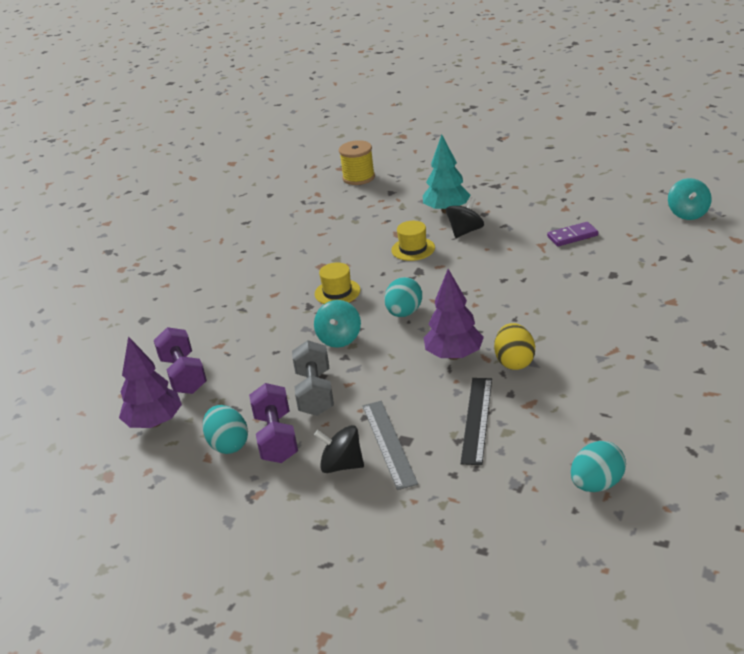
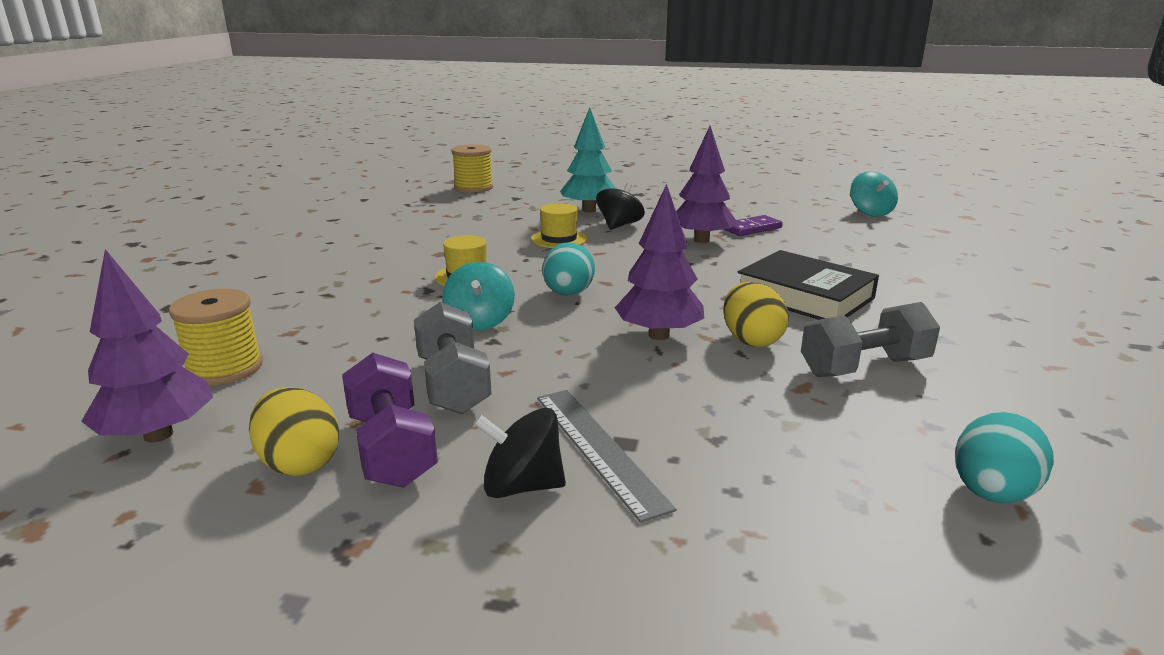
camera: 15 degrees left, 10 degrees down
(183, 375) = (225, 368): purple dumbbell -> yellow spool
(228, 444) = (299, 463): turquoise egg -> yellow egg
(476, 419) = (732, 409): black ruler -> none
(524, 252) = (701, 240): none -> purple tree
(574, 319) = (804, 296): none -> black book
(578, 389) = (864, 367): none -> grey dumbbell

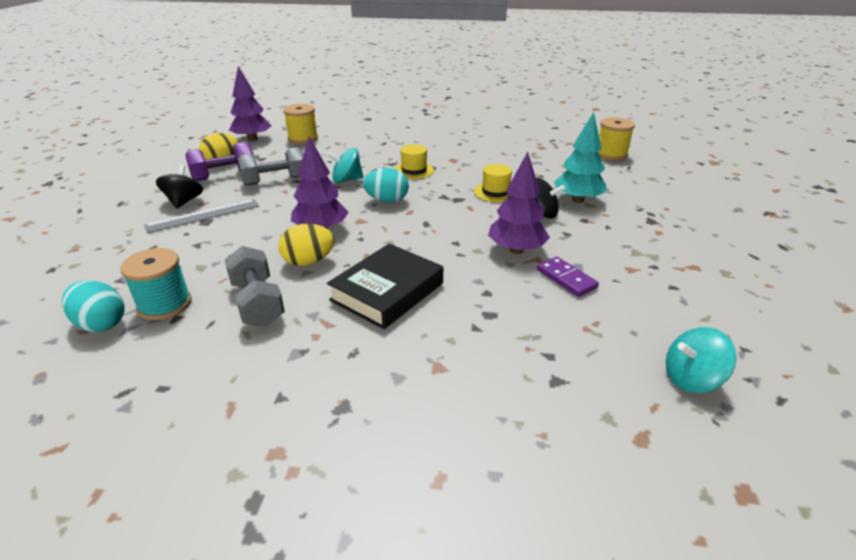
camera: 85 degrees right, 10 degrees up
(907, 440) = (165, 304): none -> turquoise spool

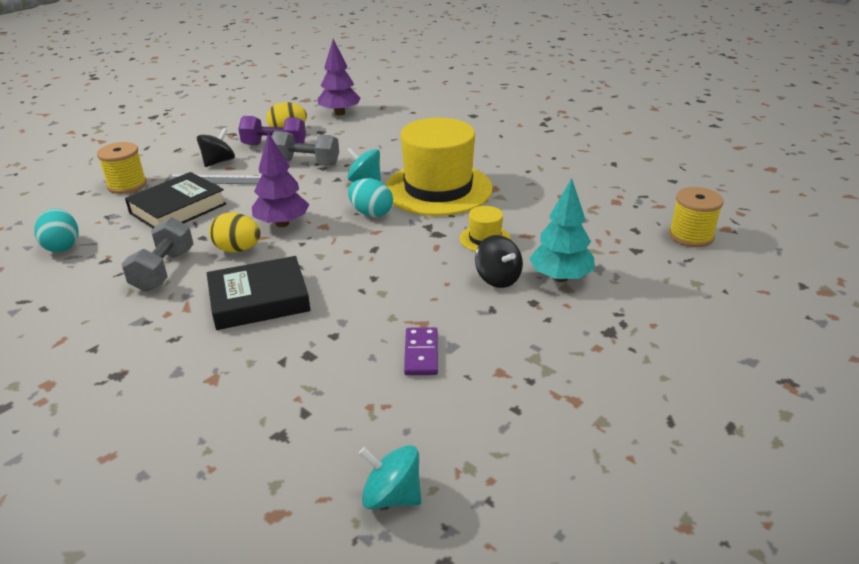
camera: 35 degrees right, 0 degrees up
(165, 304) = (110, 247): turquoise spool -> none
(196, 249) = (178, 209): none -> black book
(303, 138) = (383, 123): yellow spool -> yellow spool (127, 185)
(414, 170) = (438, 189): yellow hat -> yellow hat, size x2.38
(516, 250) = (417, 306): purple tree -> none

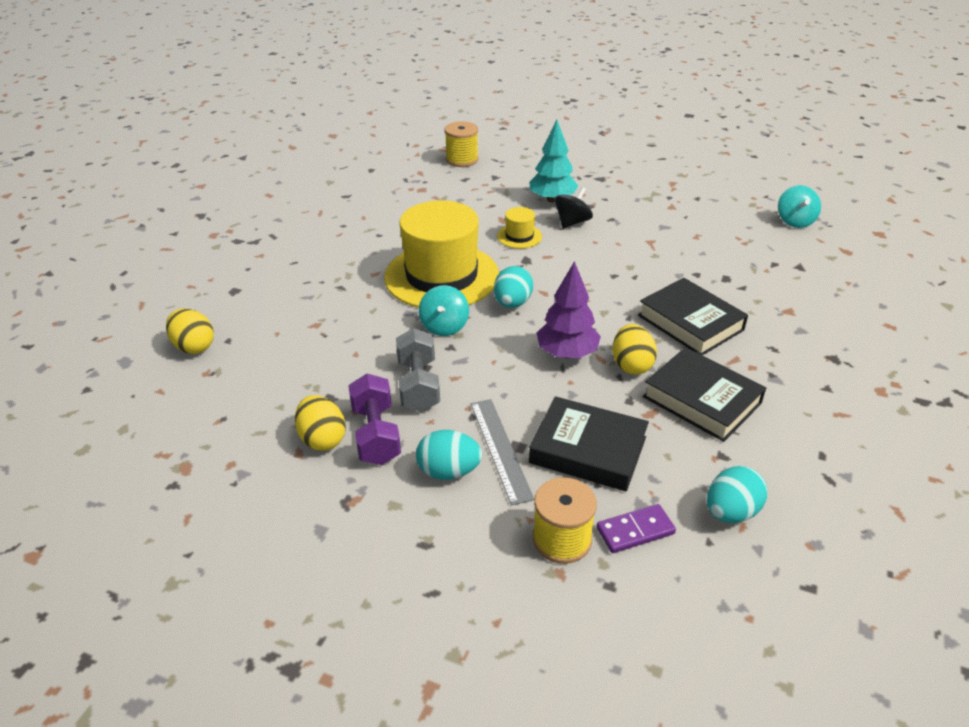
camera: 110 degrees left, 5 degrees up
(163, 270) = (701, 400): grey dumbbell -> black book
(218, 162) = (449, 471): black spinning top -> turquoise egg
(340, 113) = (241, 408): purple tree -> none
(414, 103) = (194, 346): none -> yellow egg
(421, 353) = (681, 235): purple domino -> purple domino (635, 530)

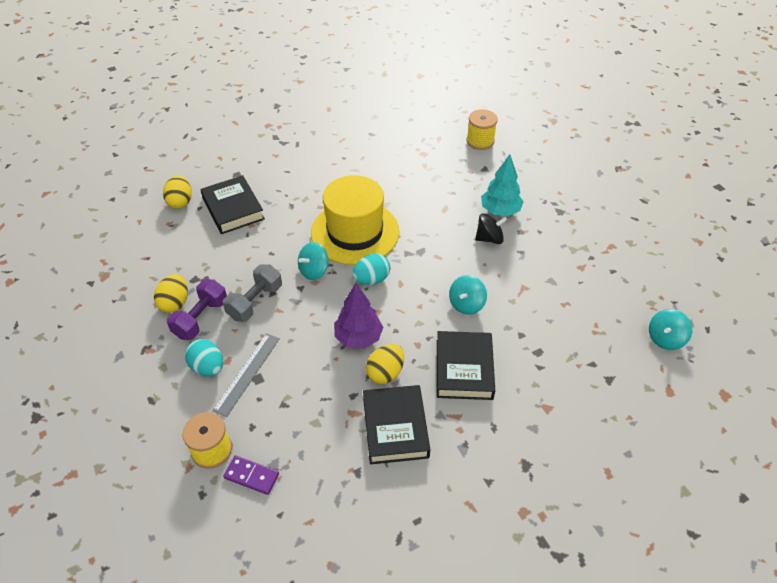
camera: 40 degrees right, 10 degrees up
(519, 236) = (439, 229): yellow hat -> none
(588, 450) = (290, 409): black book -> black book (233, 209)
(623, 277) = (466, 304): none -> turquoise spinning top
(731, 512) = (314, 508): turquoise egg -> none

